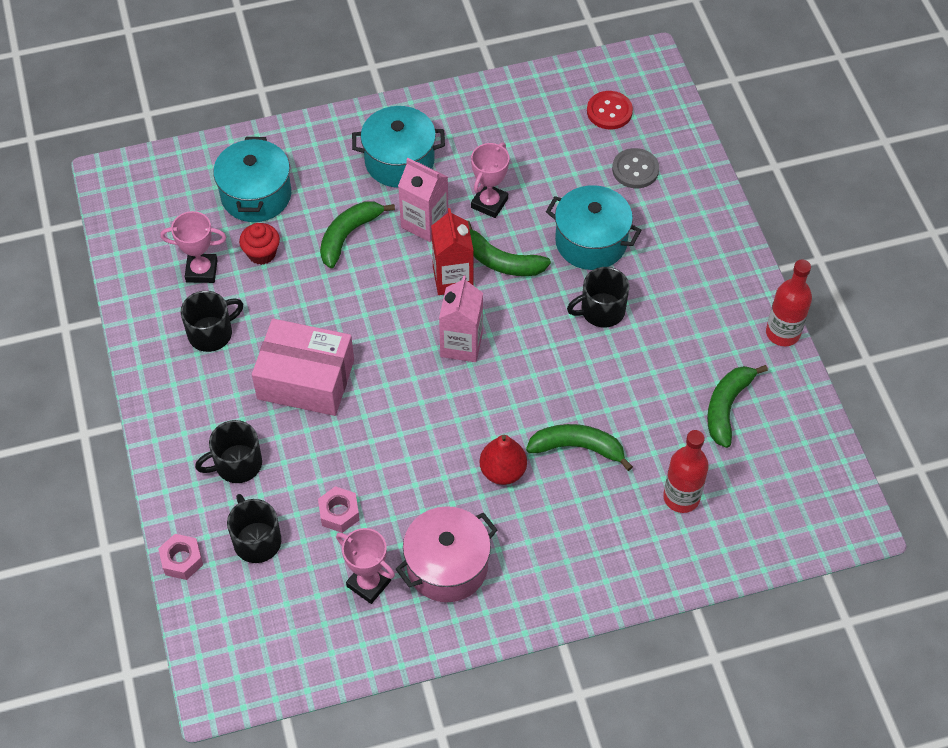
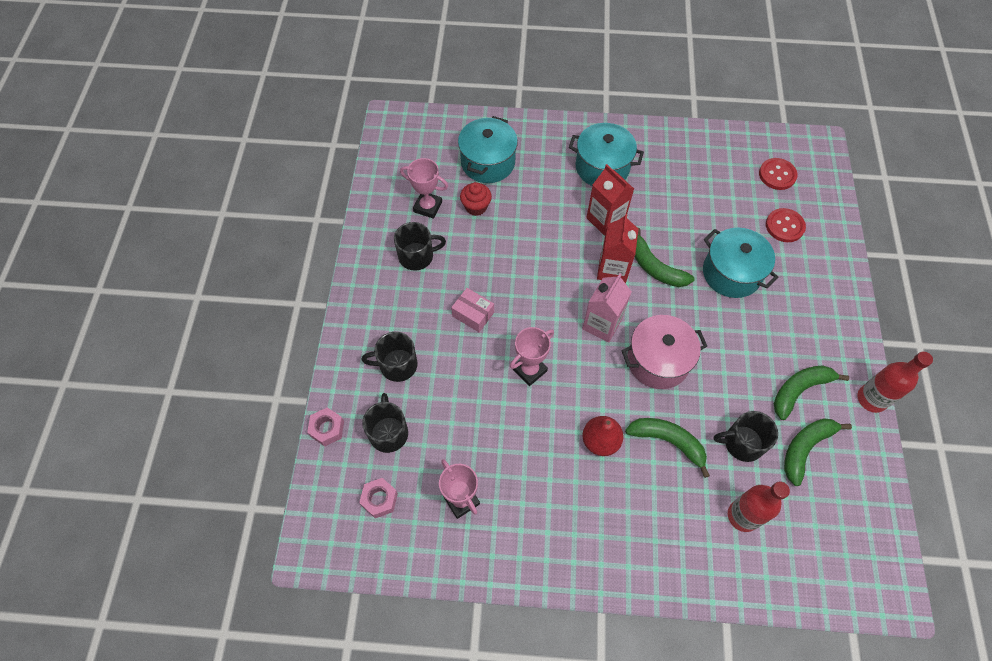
camera: 20 degrees right, 5 degrees up
(306, 379) = (473, 314): pink box -> pink box, size x0.50
(339, 513) = (459, 432): pink nut -> pink nut (379, 499)
(348, 235) = (544, 212): green banana -> green banana (799, 390)
(424, 223) = (605, 220): pink carton -> red carton
(447, 566) = (528, 508): pink pot -> pink pot (658, 361)
(489, 203) = (660, 219): pink trophy -> pink trophy (529, 370)
(601, 310) = (723, 332): black mug -> black mug (742, 443)
(635, 170) = (784, 226): grey button -> red button

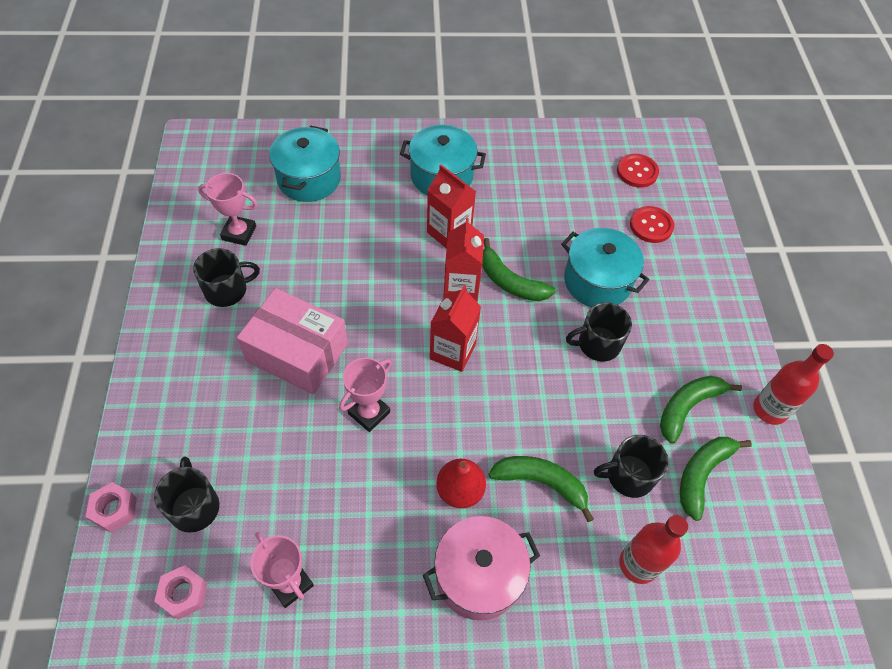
camera: 10 degrees left, 5 degrees down
(397, 365) = (204, 421): black mug -> black mug (597, 344)
(473, 314) = (297, 352): pink box -> pink box, size x1.99
(476, 207) = (297, 229): red cupcake -> none
(602, 324) = (452, 351): pink carton -> red carton
(658, 361) = (521, 388): pink pot -> pink pot (478, 576)

